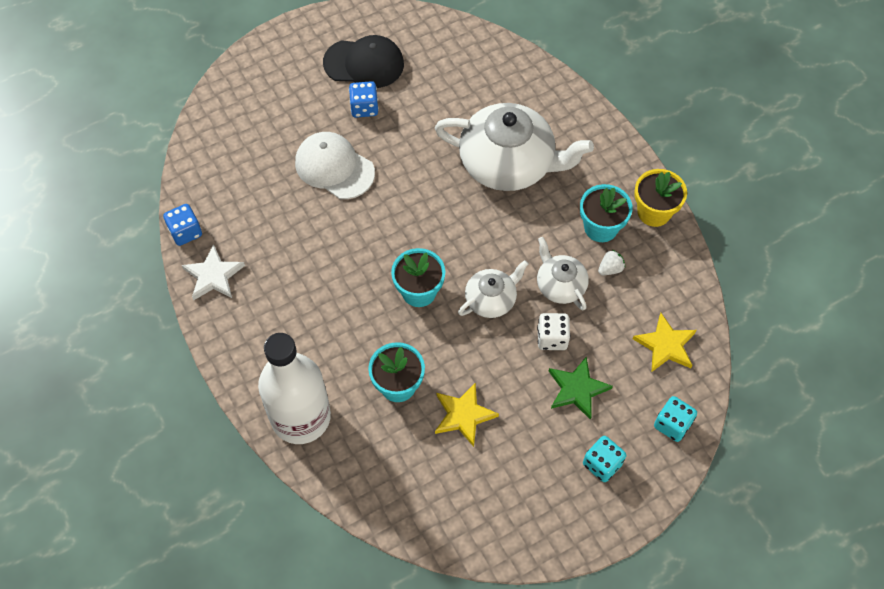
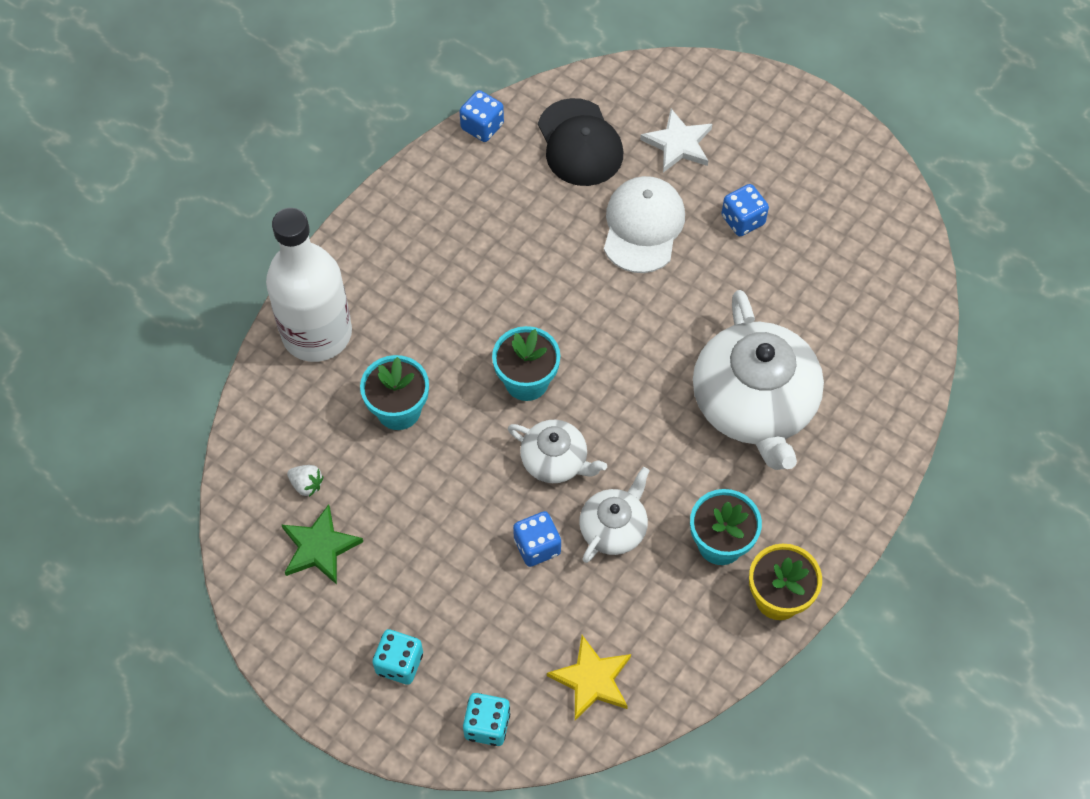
camera: 65 degrees right, 0 degrees up
(213, 276) = (443, 176): white star -> white star (678, 144)
(364, 63) = (805, 192): black cap -> black cap (579, 143)
(463, 415) = (393, 491): yellow star -> none
(552, 338) = (537, 546): white dice -> blue dice
(577, 389) = (483, 600): green star -> green star (319, 547)
(610, 269) = (666, 576): white strawberry -> white strawberry (306, 485)

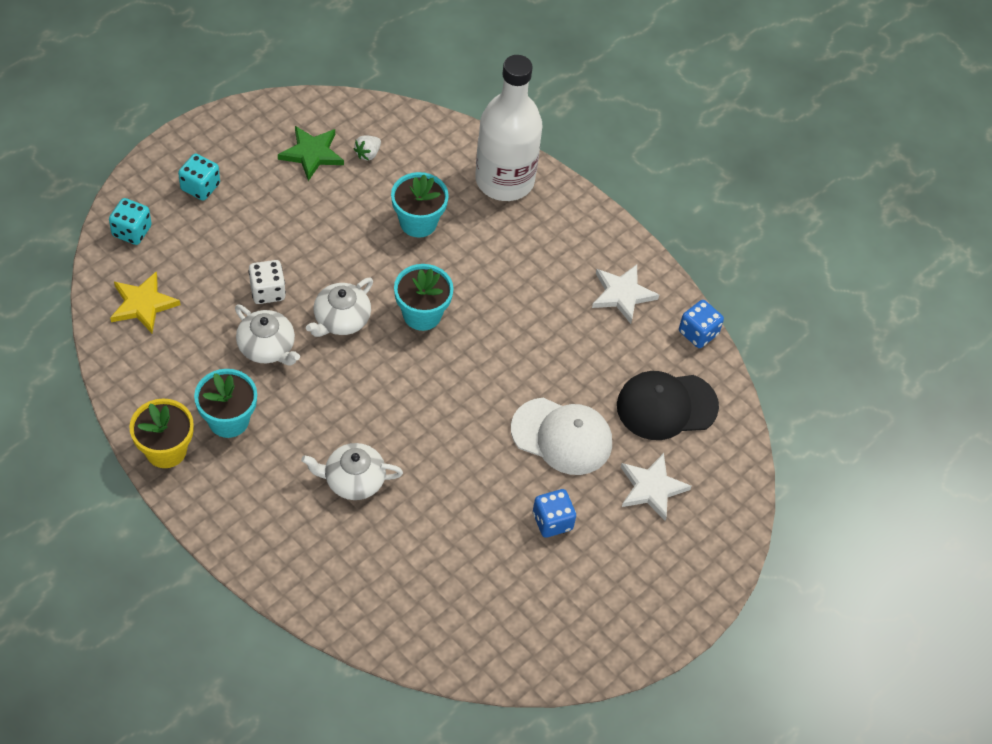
camera: 95 degrees right, 5 degrees down
(450, 198) = (622, 294): none -> white star
(537, 546) = (267, 291): blue dice -> white dice
(754, 404) = (353, 480): white teapot -> white teapot, size x0.51

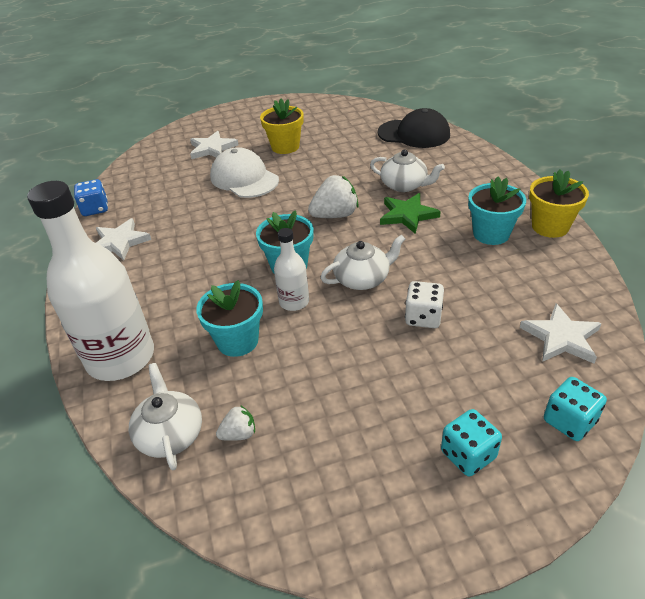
camera: 145 degrees left, 15 degrees down
(143, 304) = (561, 337): yellow star -> white star
(267, 347) = (440, 274): white teapot -> white teapot (170, 434)
(312, 154) = (306, 456): green star -> green star (407, 215)
(392, 274) = (294, 302): none -> white bottle
(412, 401) = (335, 215): none -> white strawberry
(552, 521) = (285, 147): blue dice -> yellow flower pot
(666, 406) = (162, 179): black cap -> black cap (414, 134)

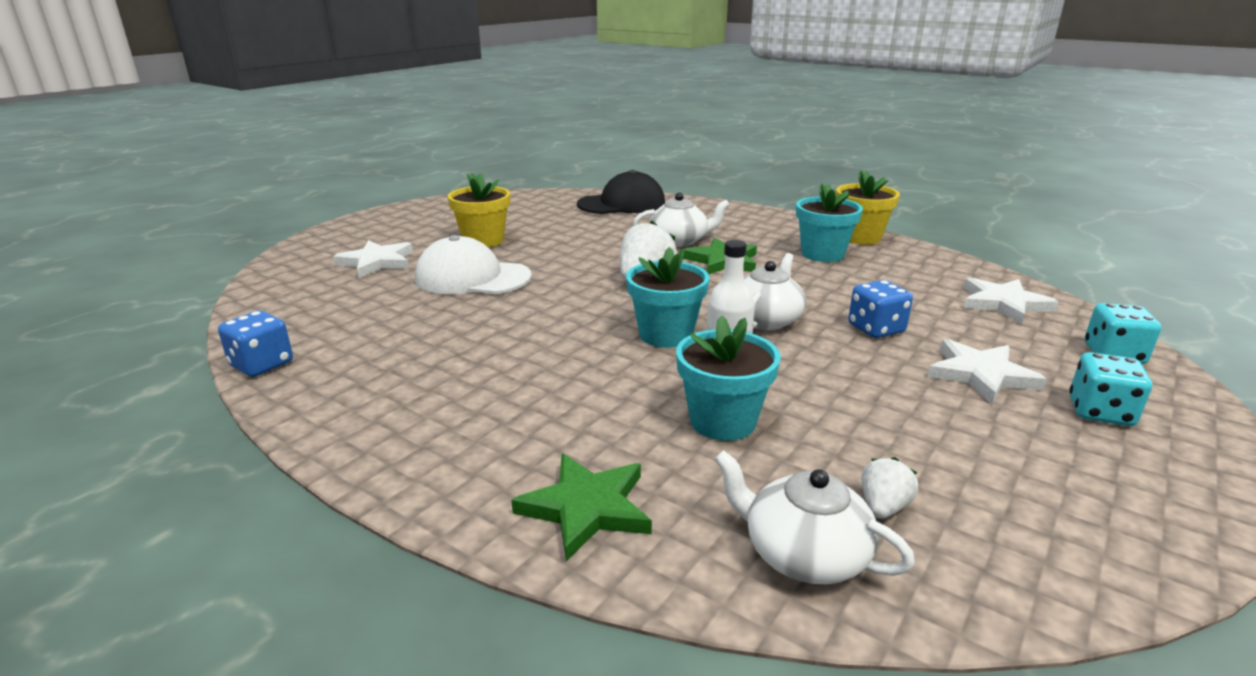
camera: 40 degrees left, 15 degrees down
(119, 242) = (370, 386): white star -> white star (980, 374)
(121, 358) = (587, 508): white bottle -> green star
(423, 317) = (876, 329): white dice -> blue dice

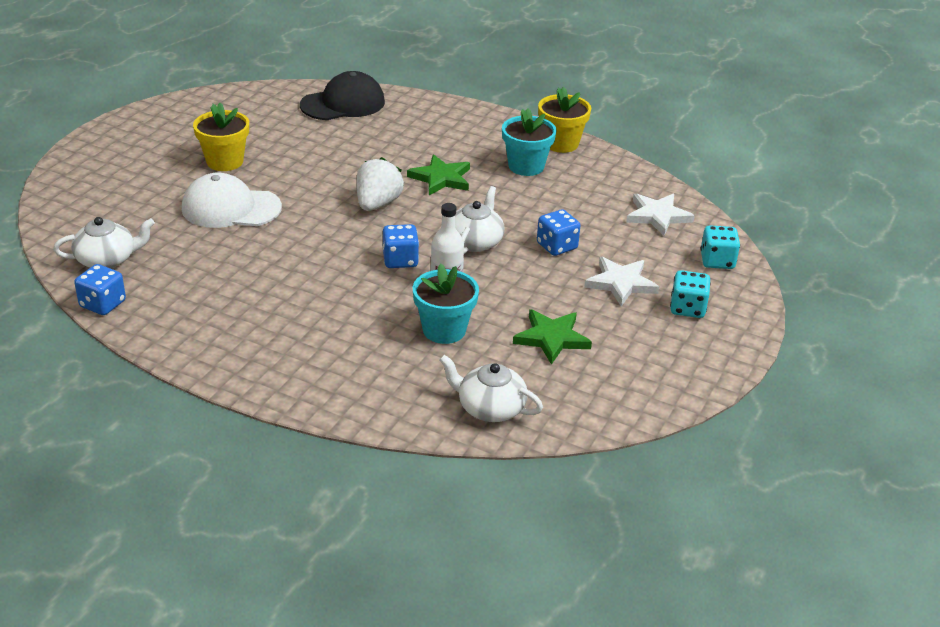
camera: 10 degrees left, 10 degrees up
(377, 262) = (138, 193): white star -> none
(587, 508) = (365, 391): green star -> green star (552, 338)
(666, 335) = (400, 260): turquoise flower pot -> blue dice
(679, 241) = (402, 154): white teapot -> white teapot (107, 259)
(883, 507) = (538, 379): white strawberry -> none

